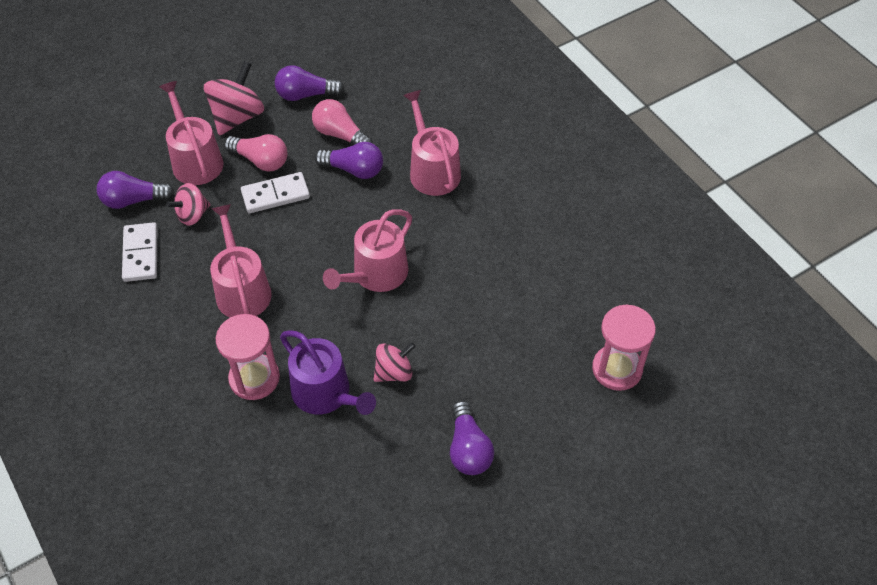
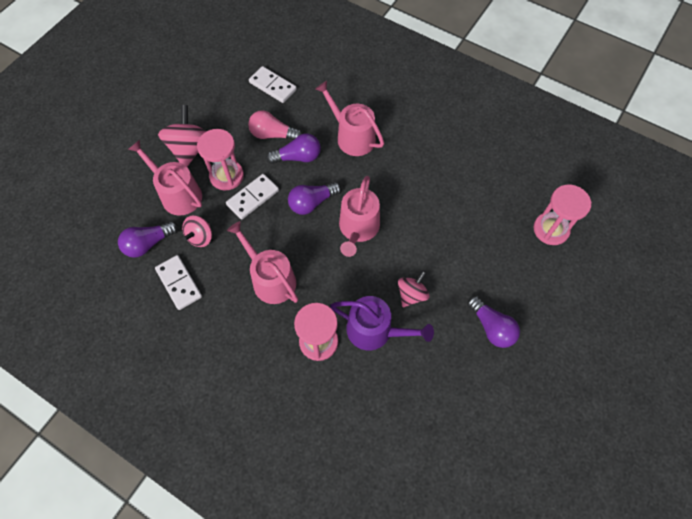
camera: 25 degrees left, 10 degrees up
(260, 161) = (226, 176): pink light bulb -> pink hourglass
(305, 95) = (230, 114): purple light bulb -> purple light bulb (312, 203)
(372, 81) = (272, 86): none -> white domino

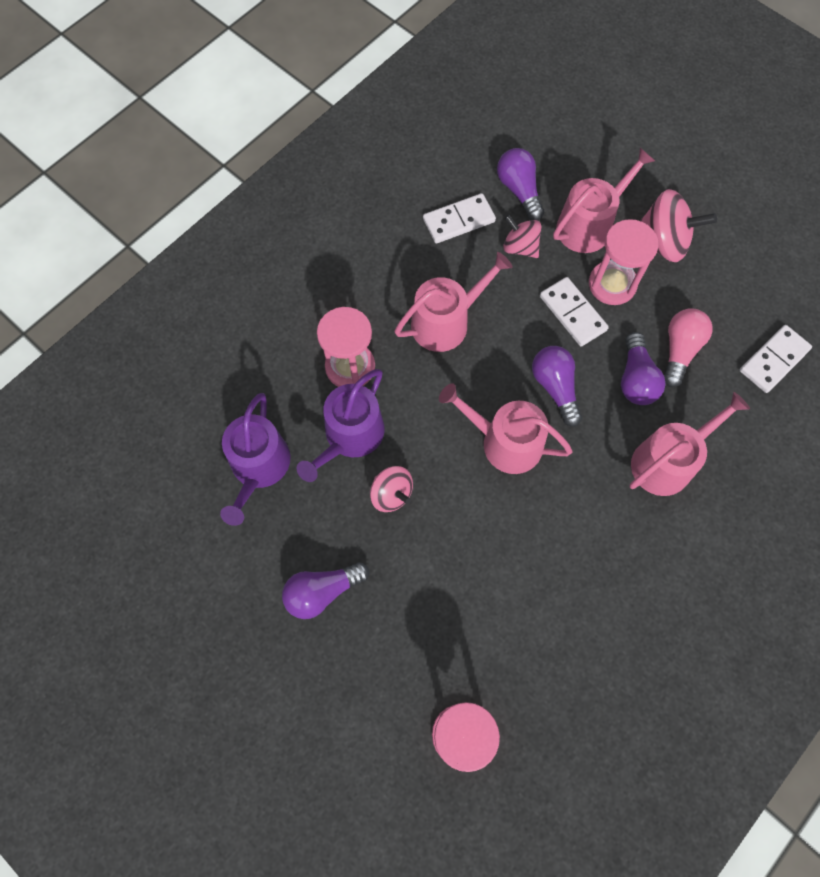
camera: 100 degrees right, 5 degrees up
(413, 393) = (258, 467): none -> purple watering can

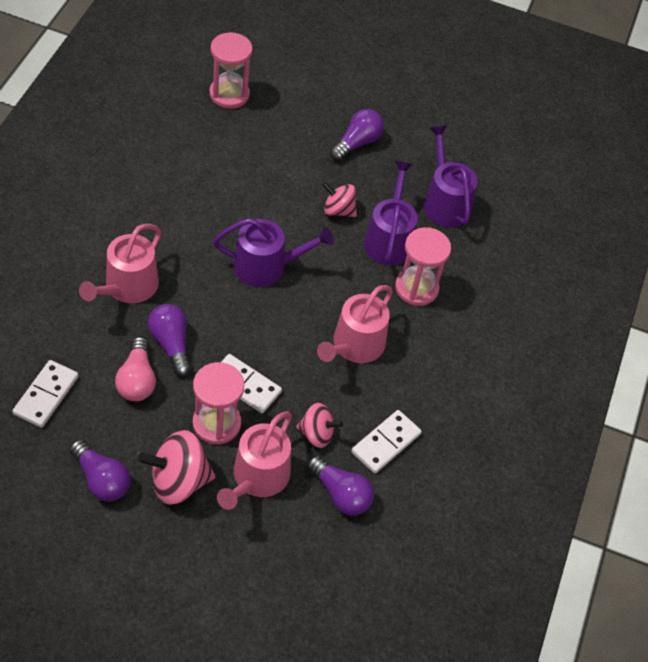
camera: 150 degrees right, 15 degrees down
(504, 442) = (266, 266): pink watering can -> purple watering can
(555, 387) = (239, 318): purple light bulb -> purple light bulb (101, 479)

